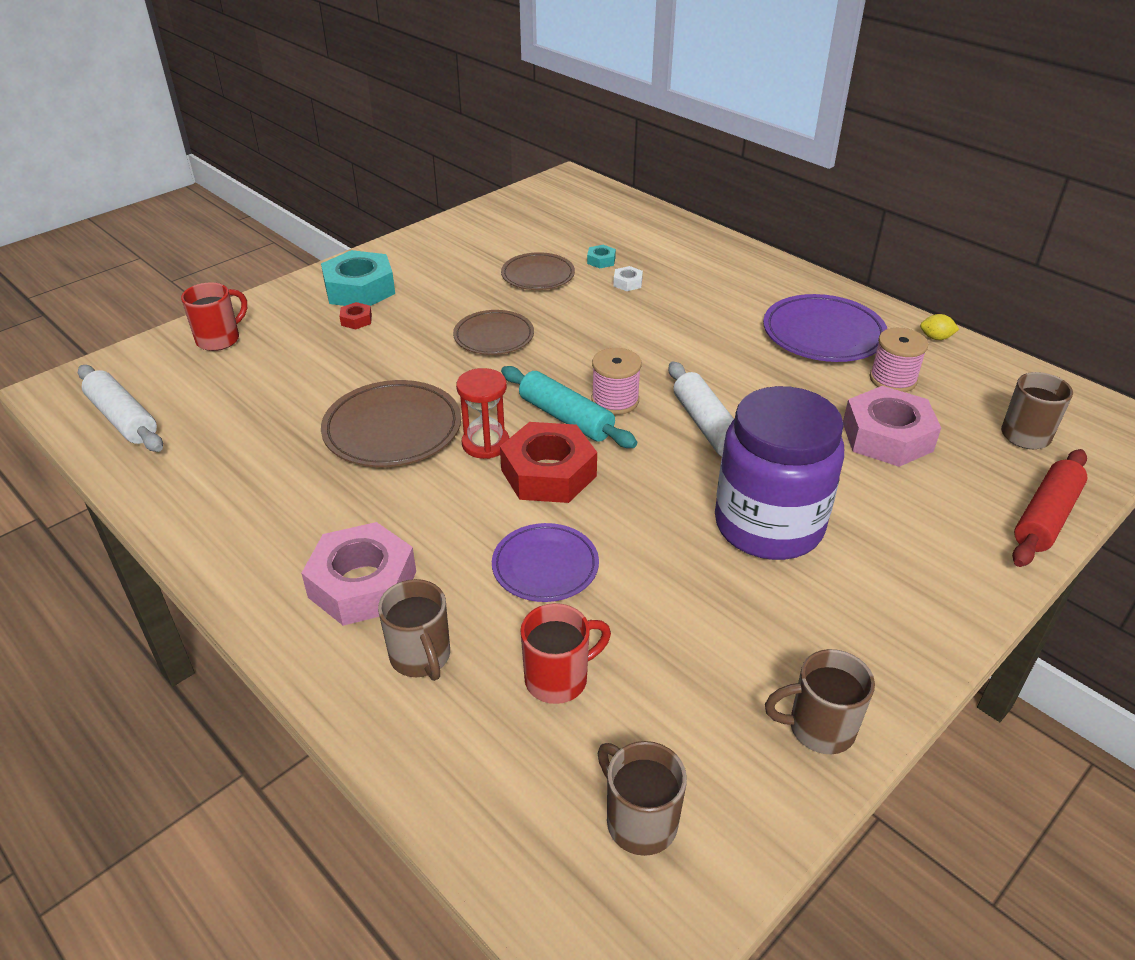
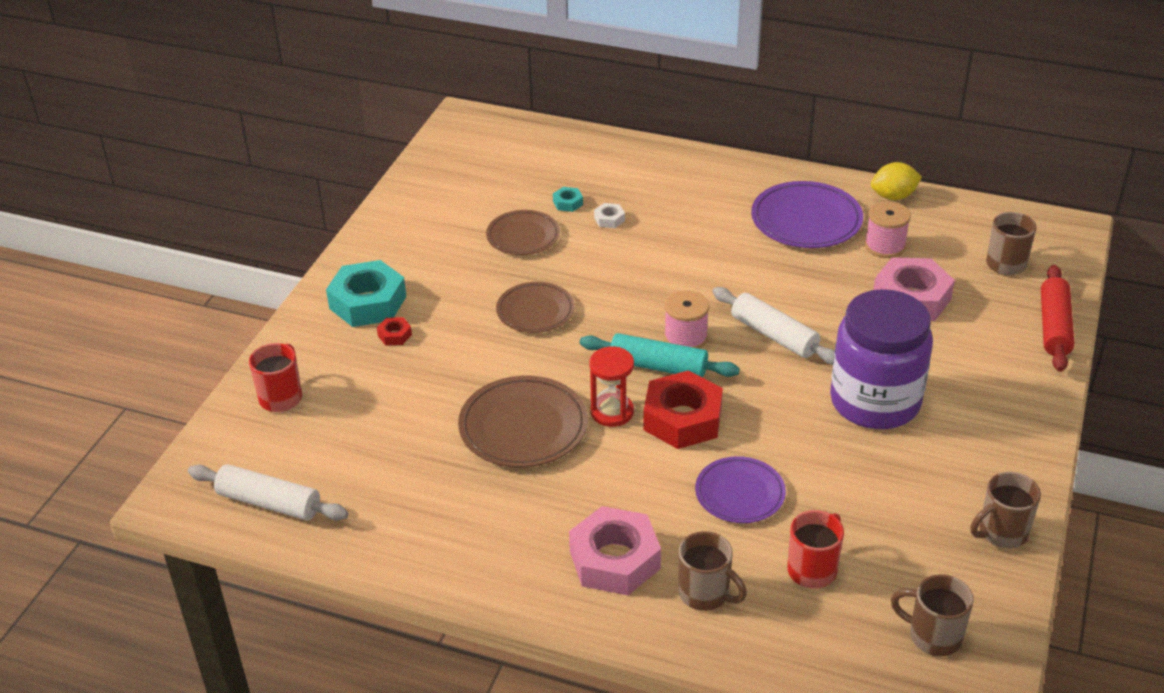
camera: 25 degrees left, 0 degrees up
(935, 338) = (893, 196): yellow lemon -> yellow lemon, size x1.63

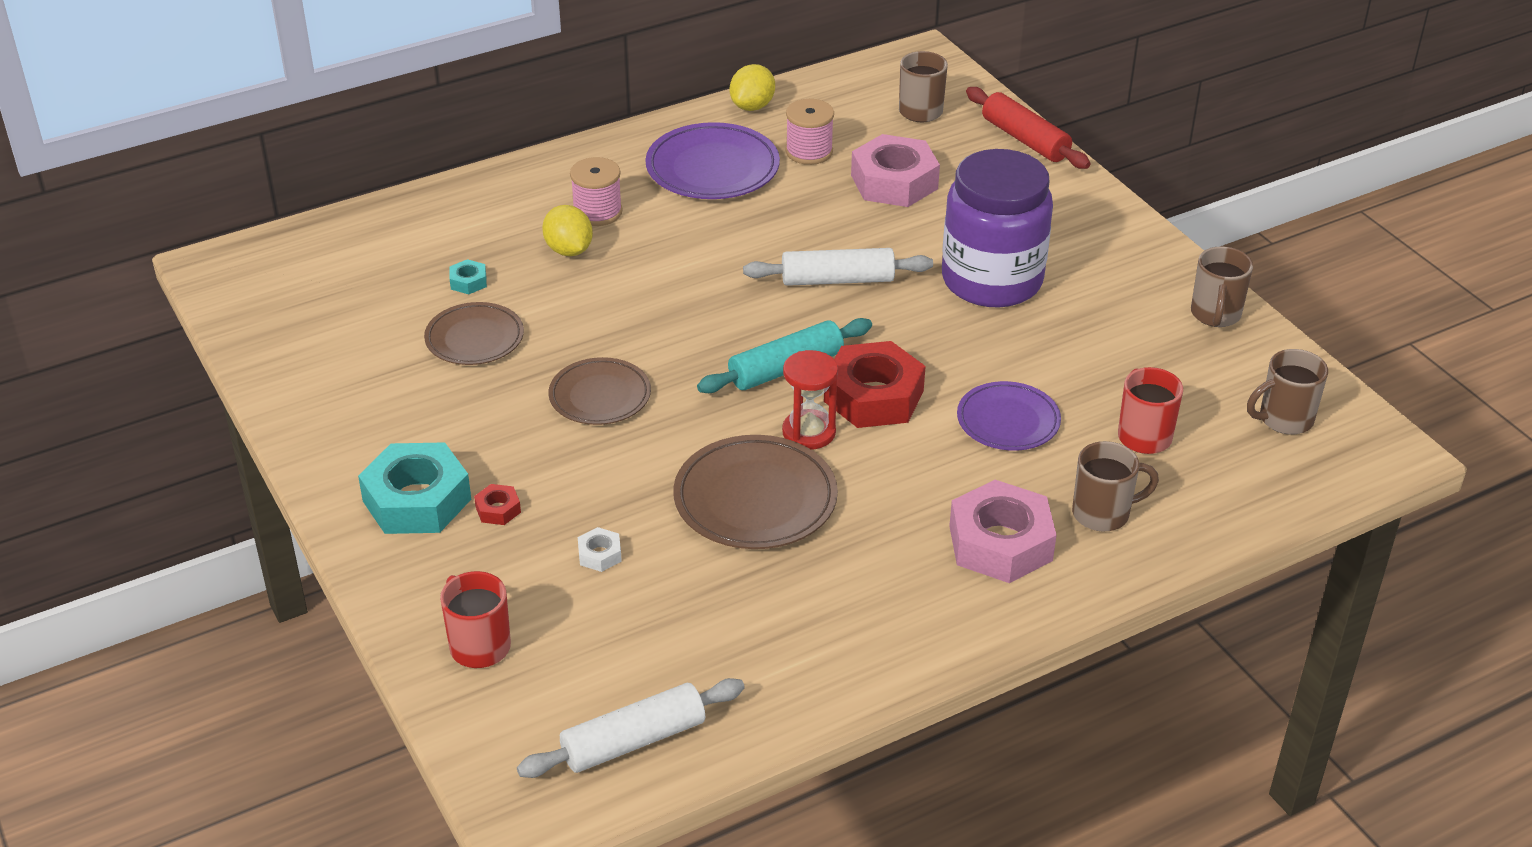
camera: 50 degrees left, 0 degrees up
(609, 219) = (534, 272): white nut -> white nut (599, 554)
(647, 218) = (569, 250): none -> yellow lemon
(685, 337) = (769, 329): pink spool -> pink spool (597, 212)

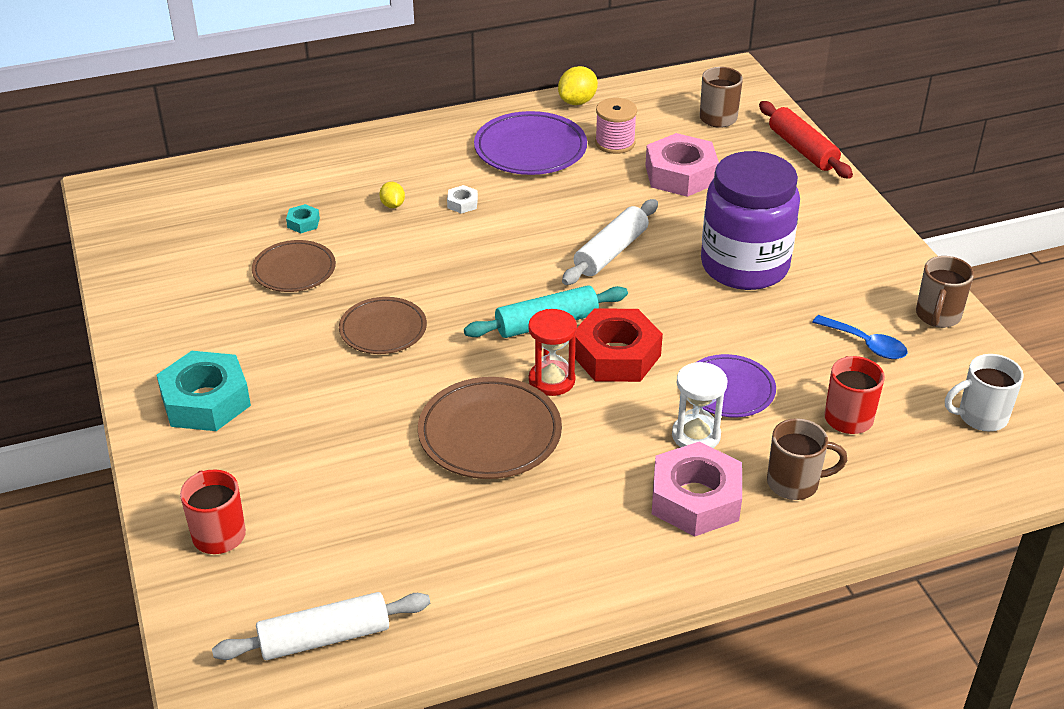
camera: 10 degrees right, 0 degrees up
(498, 509) = (270, 417): red nut -> none
(569, 250) = (392, 205): yellow lemon -> yellow lemon, size x0.61
(597, 212) = (425, 176): pink spool -> none
(599, 554) = (343, 466): white nut -> white nut (462, 203)
(837, 280) = (611, 252): white rolling pin -> white rolling pin turned 60 degrees counterclockwise
(984, 475) = (696, 435): none -> white hourglass
(1145, 354) = (866, 344): none -> blue spoon
(1284, 419) = (980, 417): brown mug -> white mug

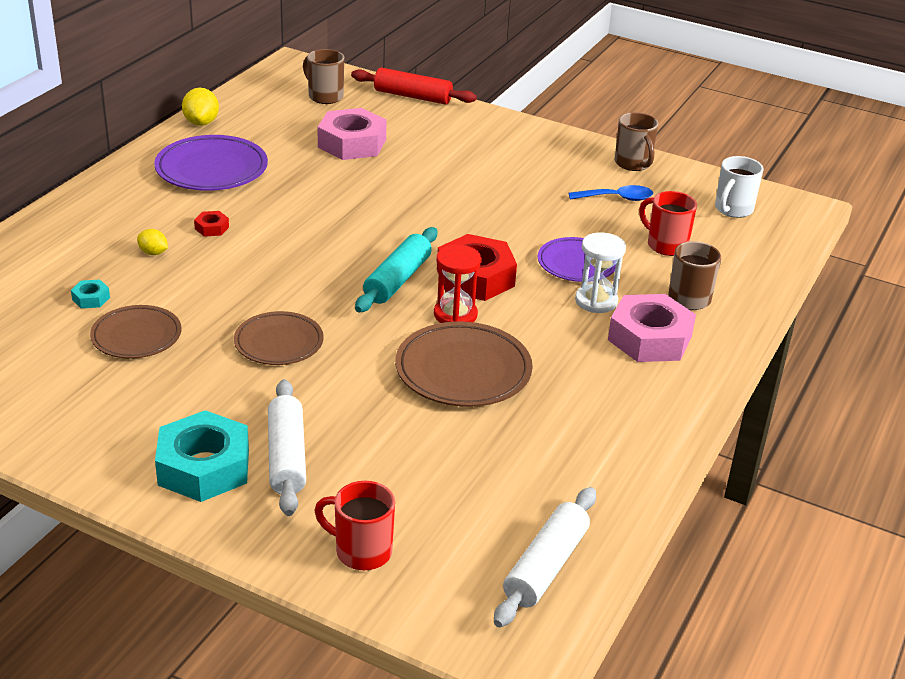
camera: 45 degrees left, 5 degrees down
(462, 203) = (212, 228): white nut -> red nut
(611, 252) = (375, 214): white rolling pin -> white rolling pin (286, 457)
(615, 143) = (272, 140): pink spool -> none
(744, 266) = (478, 184): purple jar -> none

